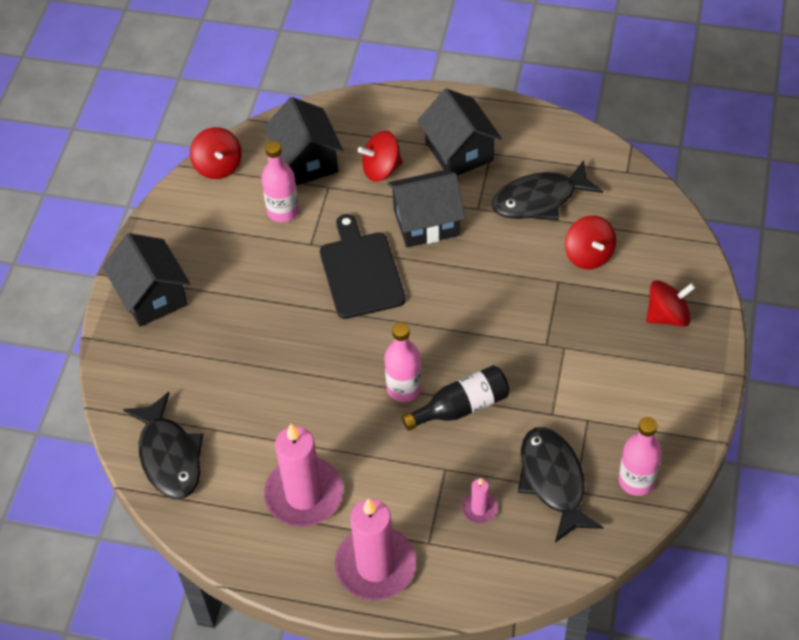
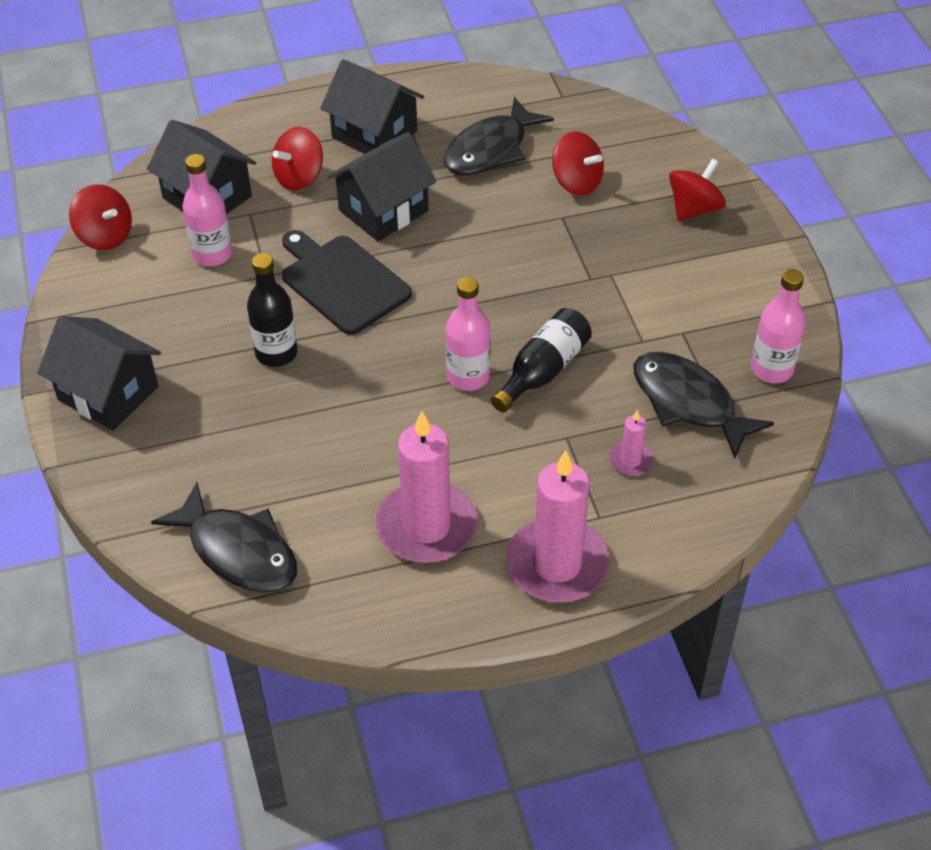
camera: 30 degrees left, 5 degrees down
(281, 311) = (276, 353): none -> black bottle

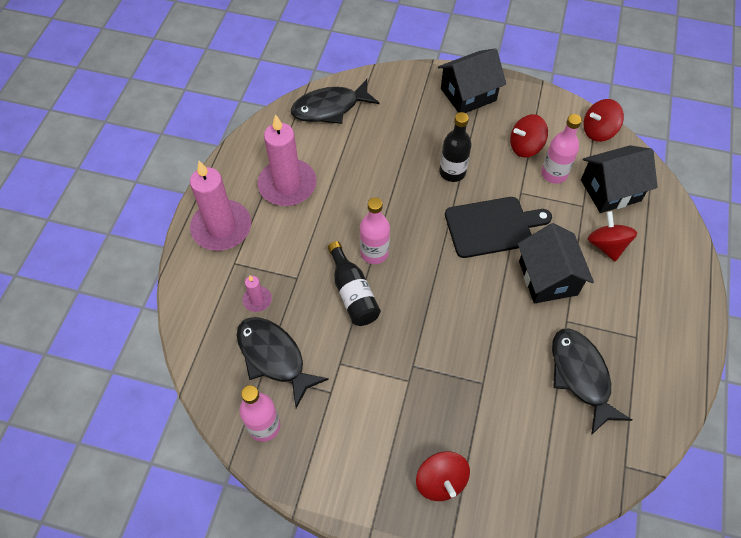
camera: 120 degrees right, 10 degrees up
(374, 134) = (634, 310): black house -> none
(576, 182) = (514, 414): red spinning top -> red spinning top (525, 147)
(688, 403) = (274, 357): black fish -> black fish turned 120 degrees counterclockwise

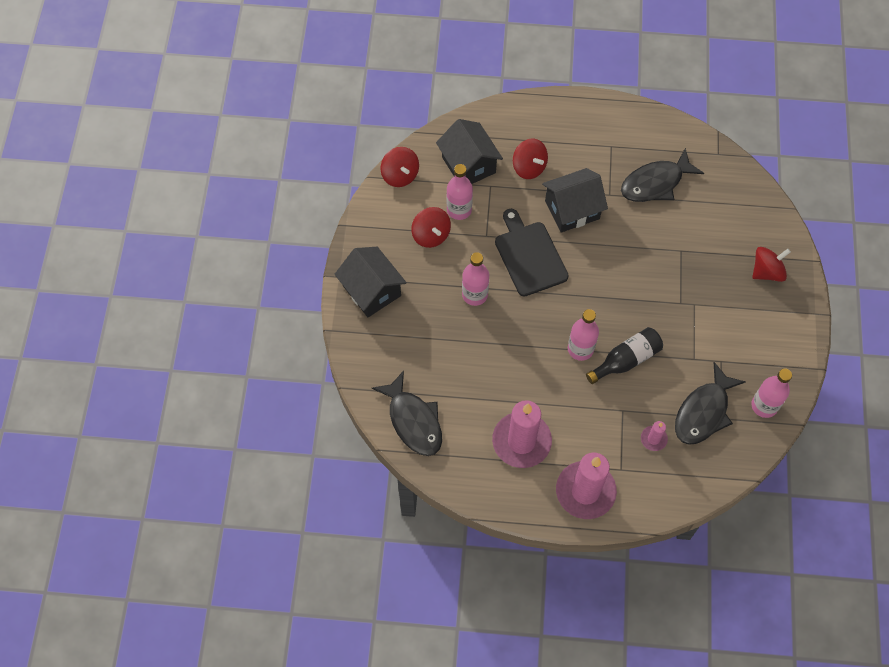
camera: 100 degrees left, 5 degrees up
(452, 172) = (474, 295): black bottle -> pink bottle
(606, 245) = (529, 167): red spinning top -> red spinning top turned 105 degrees counterclockwise

